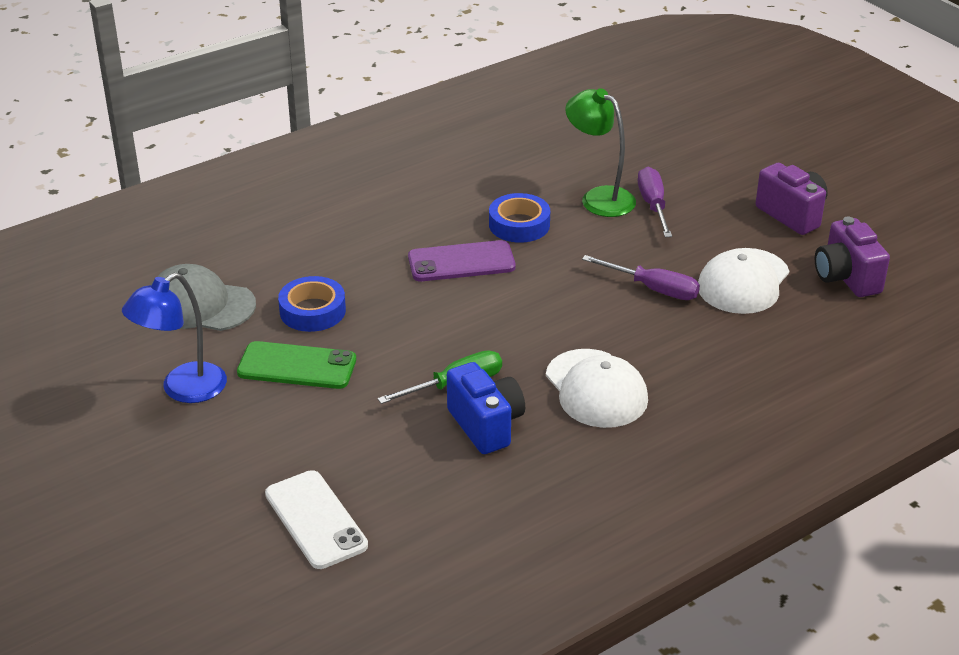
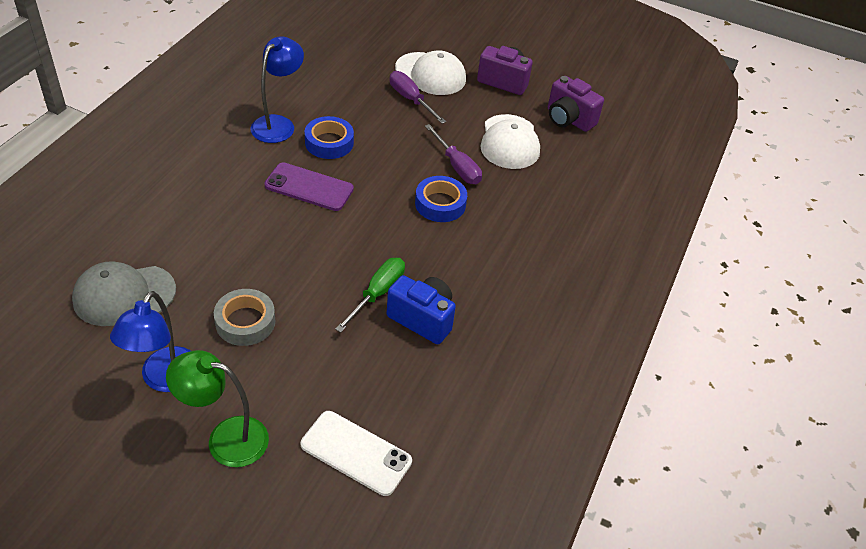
camera: 35 degrees left, 10 degrees up
(297, 366) = (245, 322): green phone -> grey tape
(312, 311) = (223, 268): blue tape -> blue tape (440, 204)
(461, 262) = (309, 187): purple phone -> purple phone turned 60 degrees clockwise
(476, 192) = (278, 124): none -> blue lamp
(596, 389) = (475, 260): white cap -> white cap (430, 74)
(599, 198) = (370, 104): green lamp -> green lamp (225, 438)
(653, 289) = (457, 166): purple screwdriver -> purple screwdriver turned 60 degrees clockwise

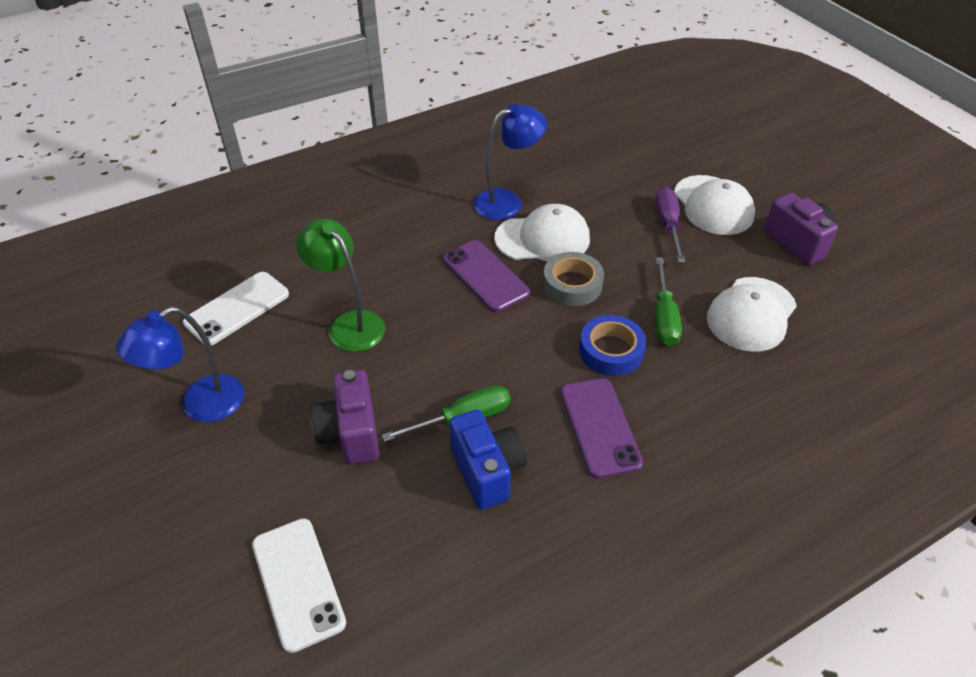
camera: 40 degrees right, 0 degrees up
(124, 295) = (237, 308): grey cap -> white phone
(225, 438) = (198, 493): green lamp -> green lamp (349, 324)
(245, 322) = (314, 385): grey tape -> grey tape (572, 284)
(329, 142) = (543, 238): blue tape -> white cap
(457, 166) = (664, 317): purple screwdriver -> green screwdriver
(472, 257) = (600, 427): none -> purple phone
(568, 119) = (852, 316): purple camera -> purple camera (350, 433)

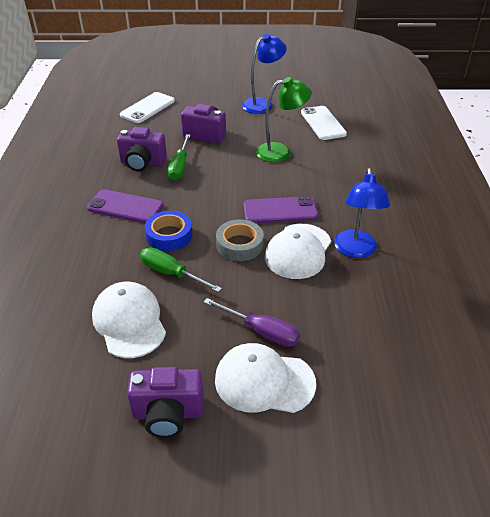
camera: 120 degrees right, 5 degrees down
(200, 405) = (262, 104): blue lamp -> blue lamp turned 60 degrees clockwise
(298, 583) = (147, 108): white phone -> white phone turned 60 degrees counterclockwise
(487, 471) = (142, 163): blue camera -> purple camera

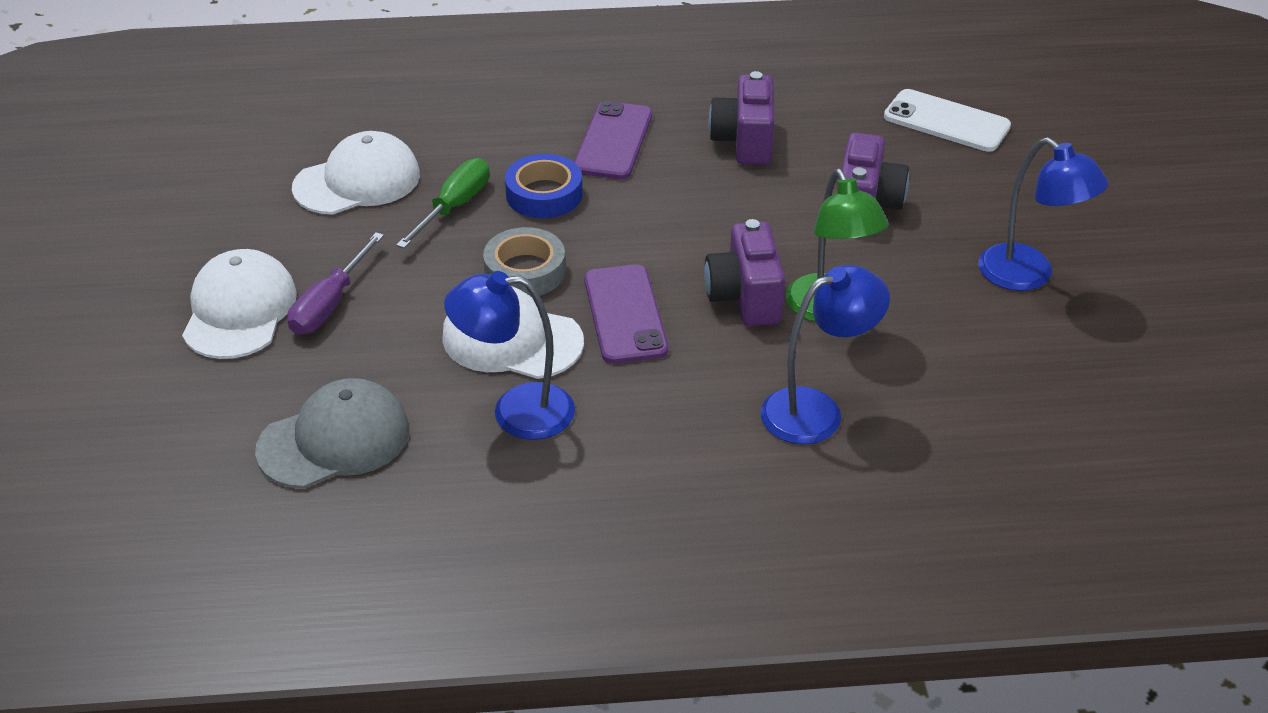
camera: 85 degrees right, 0 degrees up
(168, 414) = (201, 232): purple camera -> purple camera (745, 298)
(180, 166) = (744, 184): green screwdriver -> none
(322, 123) = (973, 373): white phone -> none
(347, 161) = (816, 410): none -> blue lamp
(385, 324) = (334, 440): none -> grey cap

